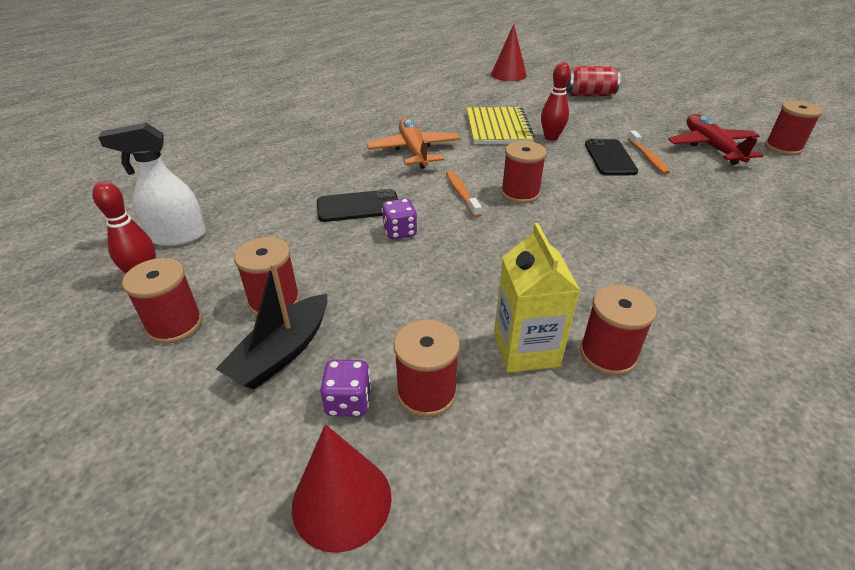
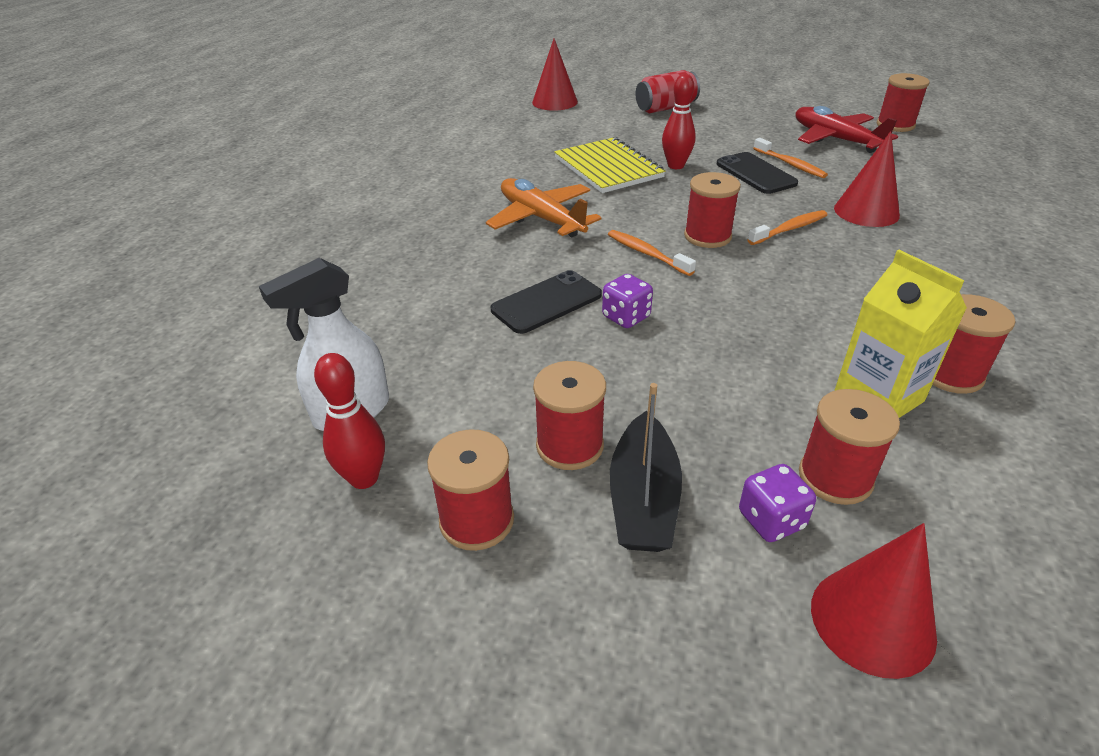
camera: 25 degrees left, 0 degrees up
(592, 205) = (789, 229): none -> orange toothbrush
(675, 209) = (866, 211): none -> red cone

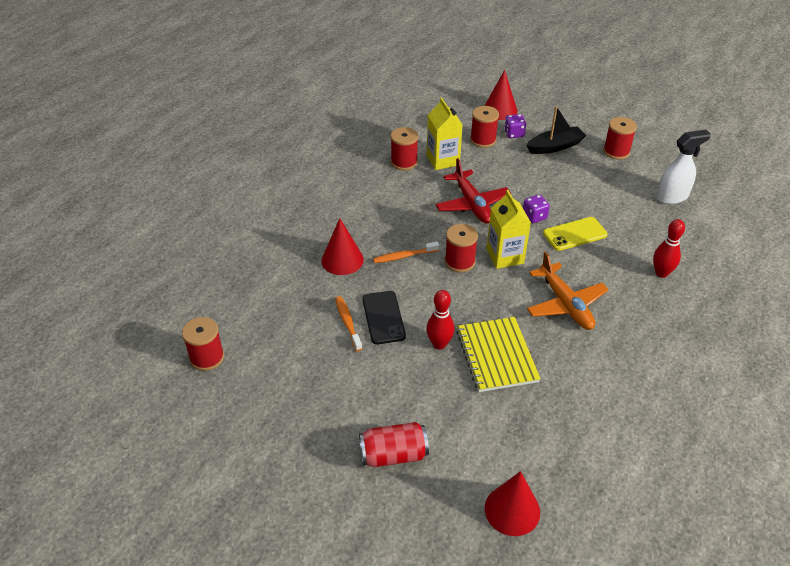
camera: 165 degrees left, 5 degrees up
(364, 478) = (660, 171): red bowling pin -> red bowling pin (661, 273)
(546, 302) = (575, 234): black phone -> yellow phone
(569, 445) = (578, 167): red spool -> none
(643, 499) = (555, 146): black boat -> black boat turned 45 degrees clockwise
(647, 253) = (505, 256): orange toothbrush -> yellow carton
(835, 139) = (280, 348): red plane -> red plane (472, 204)

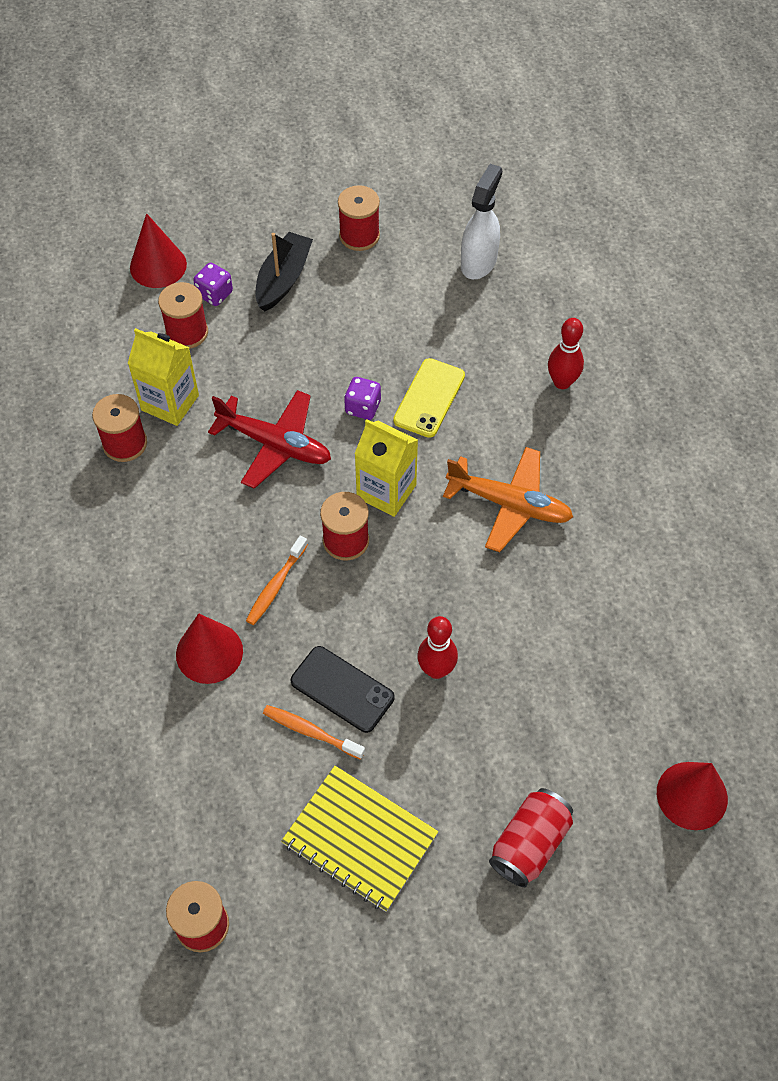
camera: 45 degrees left, 15 degrees up
(496, 355) = (506, 632): yellow notebook -> yellow notebook (359, 839)

